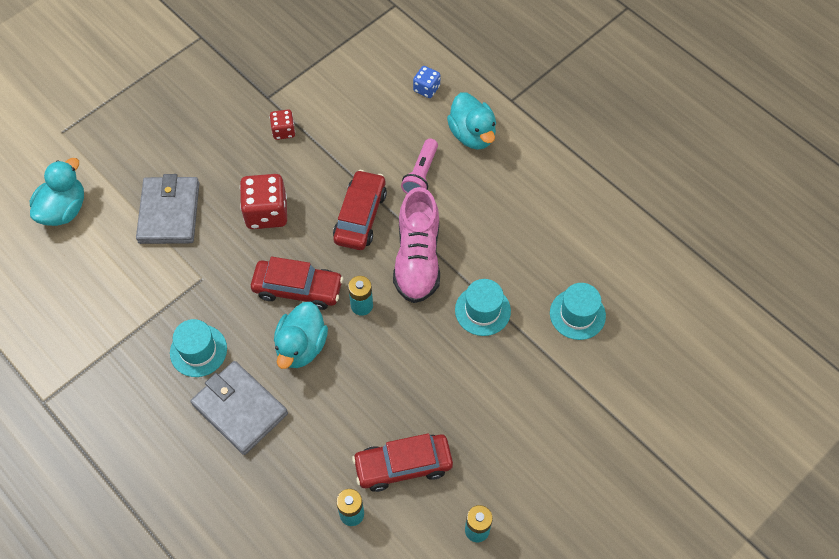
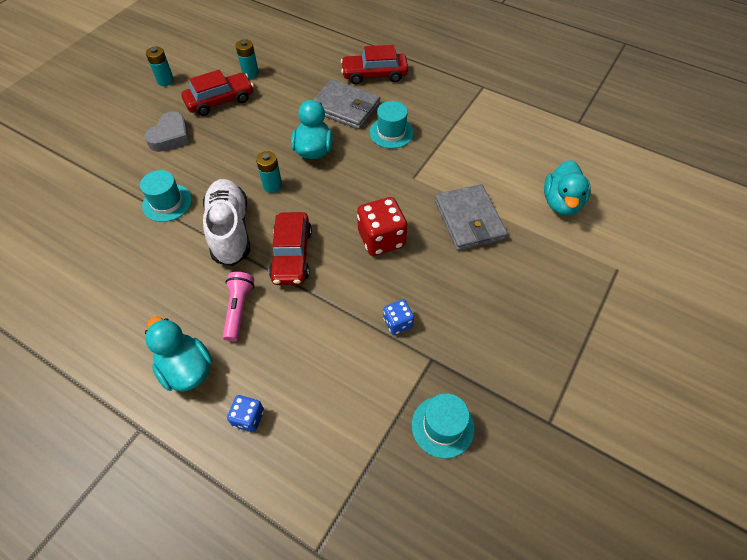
camera: 165 degrees right, 5 degrees down
(283, 131) = (397, 323): red dice -> blue dice
(298, 289) = (330, 186): red car -> red car (374, 75)
(417, 259) = (230, 230): pink shoe -> white shoe
(474, 414) = (170, 136): none -> grey heart
(577, 314) = (81, 216): turquoise hat -> turquoise hat (442, 426)

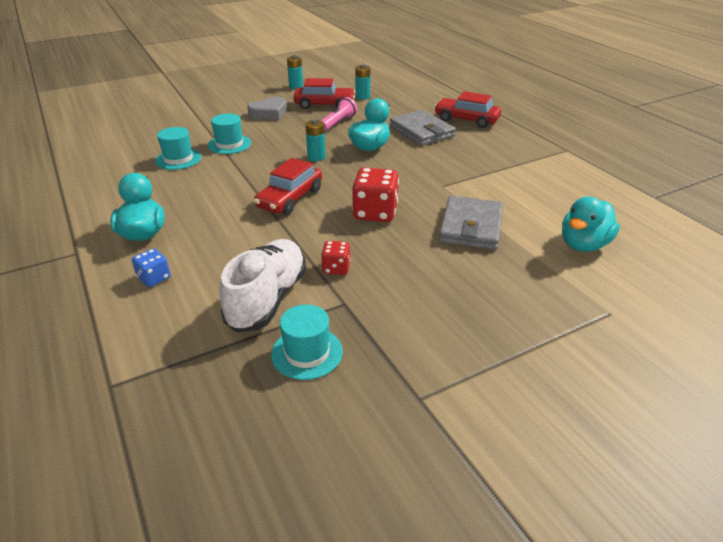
camera: 30 degrees right, 20 degrees down
(230, 230) = (258, 171): white shoe -> white shoe (268, 299)
(238, 309) = (216, 215): pink flashlight -> pink flashlight (338, 122)
(391, 132) = (448, 155): turquoise hat -> turquoise hat (178, 159)
(397, 323) = (336, 268): blue dice -> red dice

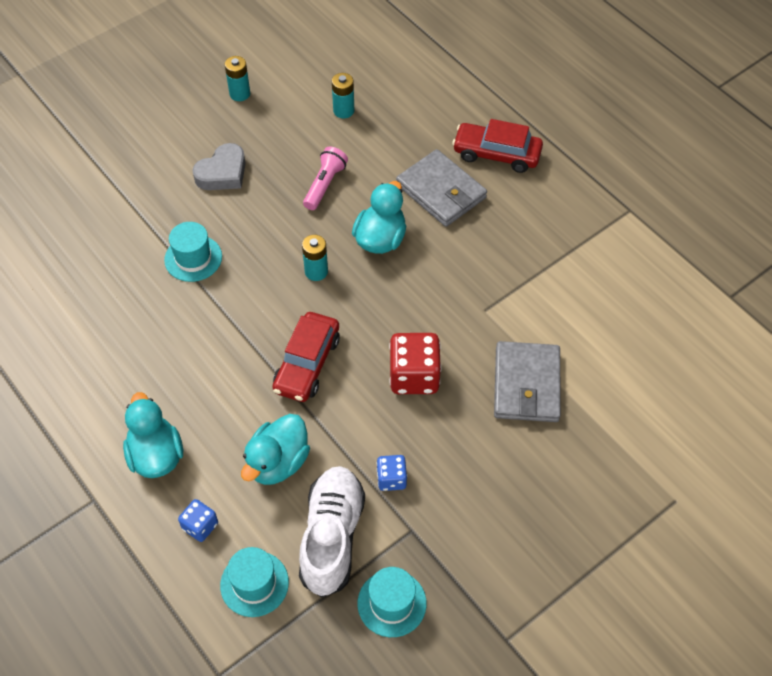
camera: 10 degrees left, 20 degrees up
(178, 159) = (138, 302): turquoise hat -> turquoise hat (254, 584)
(324, 105) = (294, 140): red car -> none
(336, 268) = (391, 479): red dice -> blue dice
(583, 244) = (650, 397): turquoise duck -> turquoise duck (278, 462)

